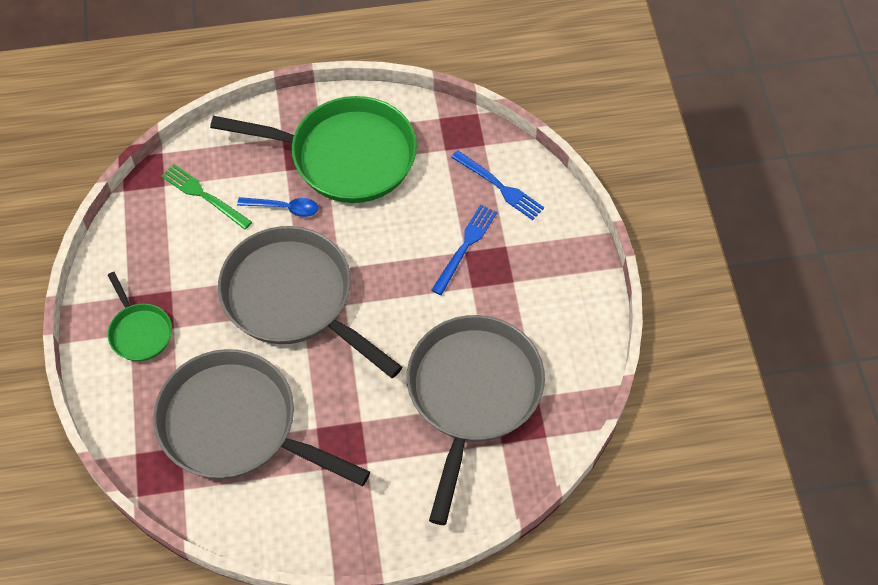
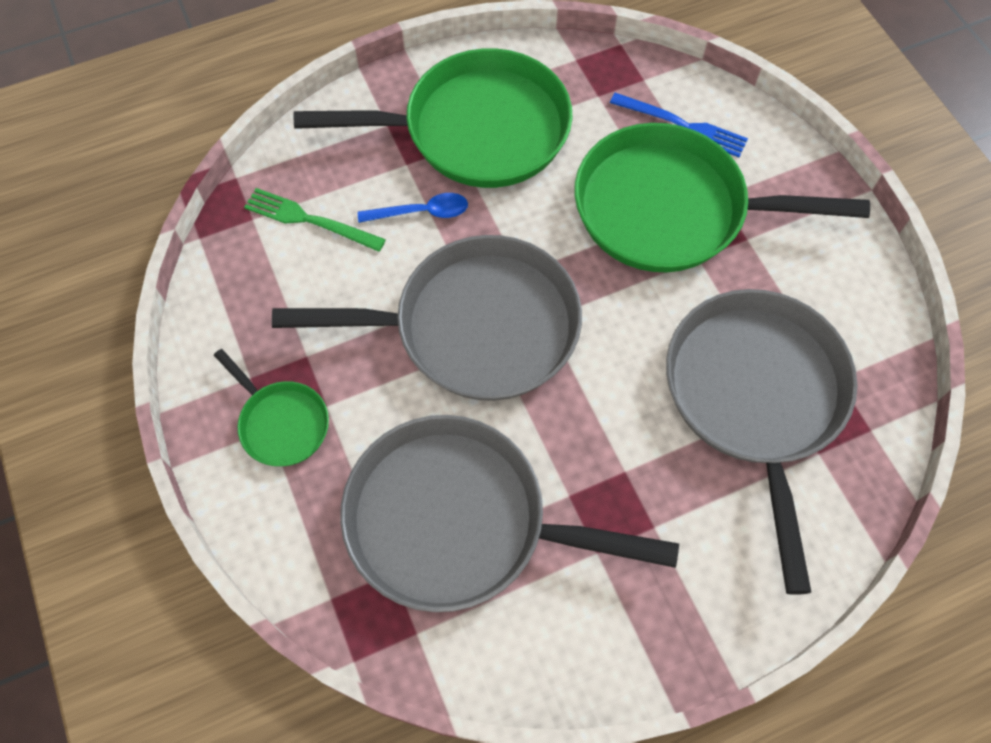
camera: 15 degrees left, 5 degrees up
(293, 298) = (475, 327): grey pan -> grey pan turned 150 degrees clockwise
(465, 247) = (670, 209): blue fork -> green pan

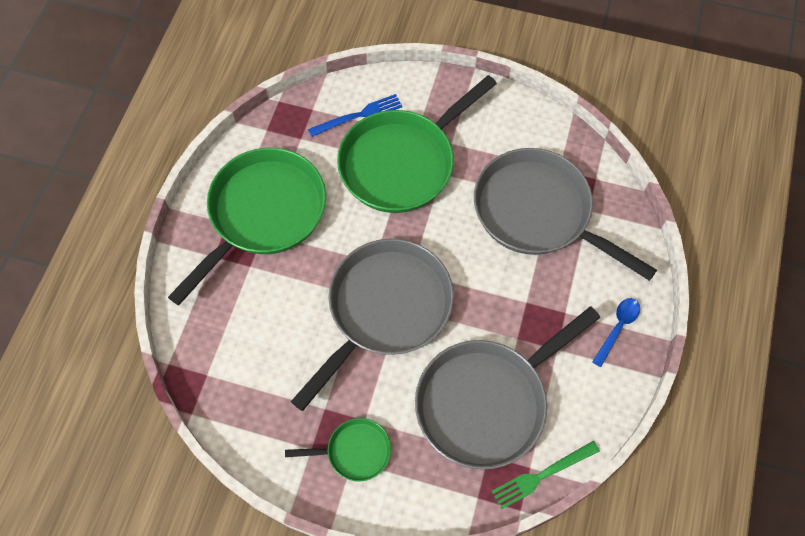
camera: 50 degrees left, 0 degrees up
(310, 220) = (238, 344): green fork -> green fork (542, 475)
(421, 212) = (289, 282): blue spoon -> blue spoon (617, 328)

